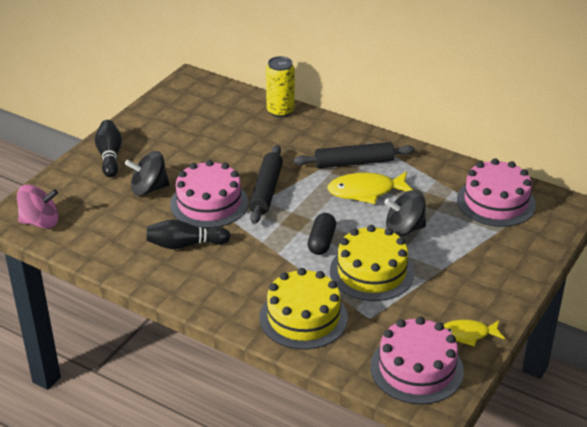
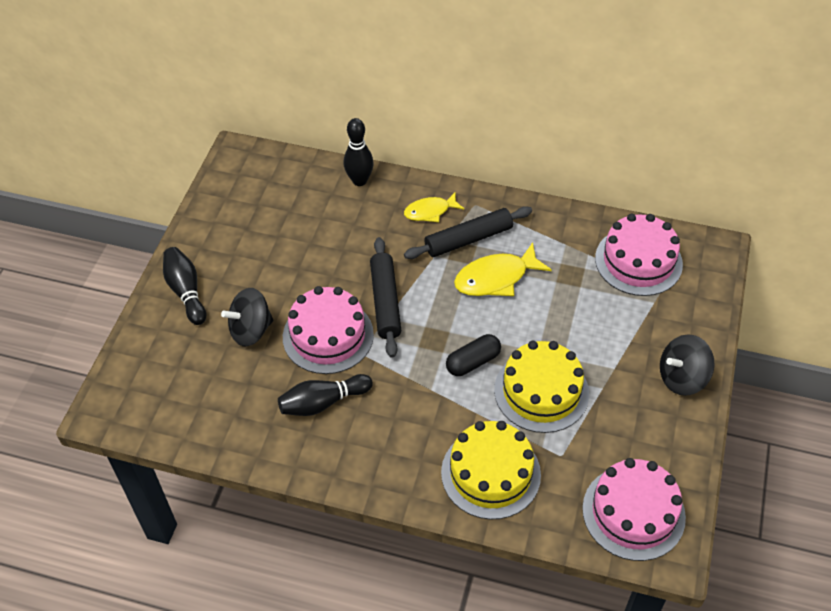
camera: 15 degrees left, 15 degrees up
(40, 222) = (141, 410): pink spinning top -> none
(280, 111) = (359, 181): yellow can -> black bowling pin
(321, 242) = (473, 362): black capsule -> black capsule turned 60 degrees clockwise
(404, 229) = (555, 322): black spinning top -> black spinning top (682, 378)
(467, 334) = (670, 452): yellow fish -> yellow fish (430, 211)

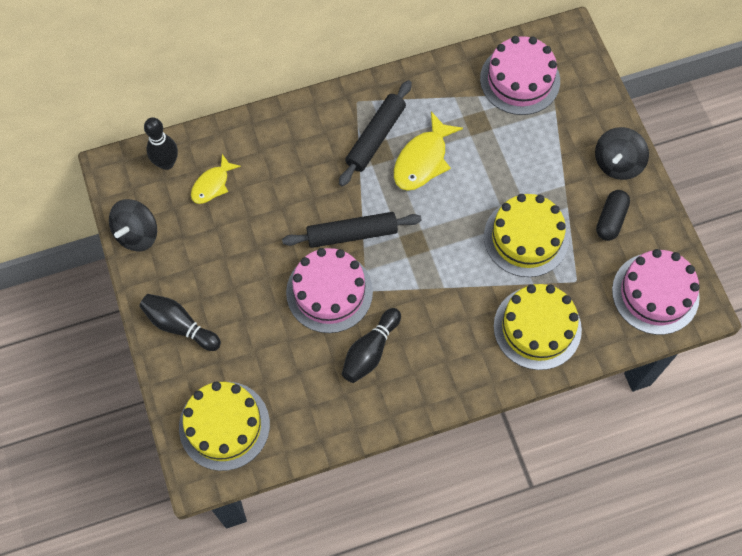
camera: 35 degrees left, 15 degrees up
(153, 387) = (224, 425): none -> yellow cake
(251, 330) = (263, 326): black spinning top -> black spinning top (137, 234)
(359, 181) = (244, 134): black bowling pin -> black bowling pin (166, 163)
(385, 302) = (352, 234): black rolling pin -> black rolling pin turned 60 degrees counterclockwise
(430, 211) = (325, 129): yellow fish -> yellow fish (212, 185)
(473, 362) = (458, 244): black capsule -> black capsule (610, 220)

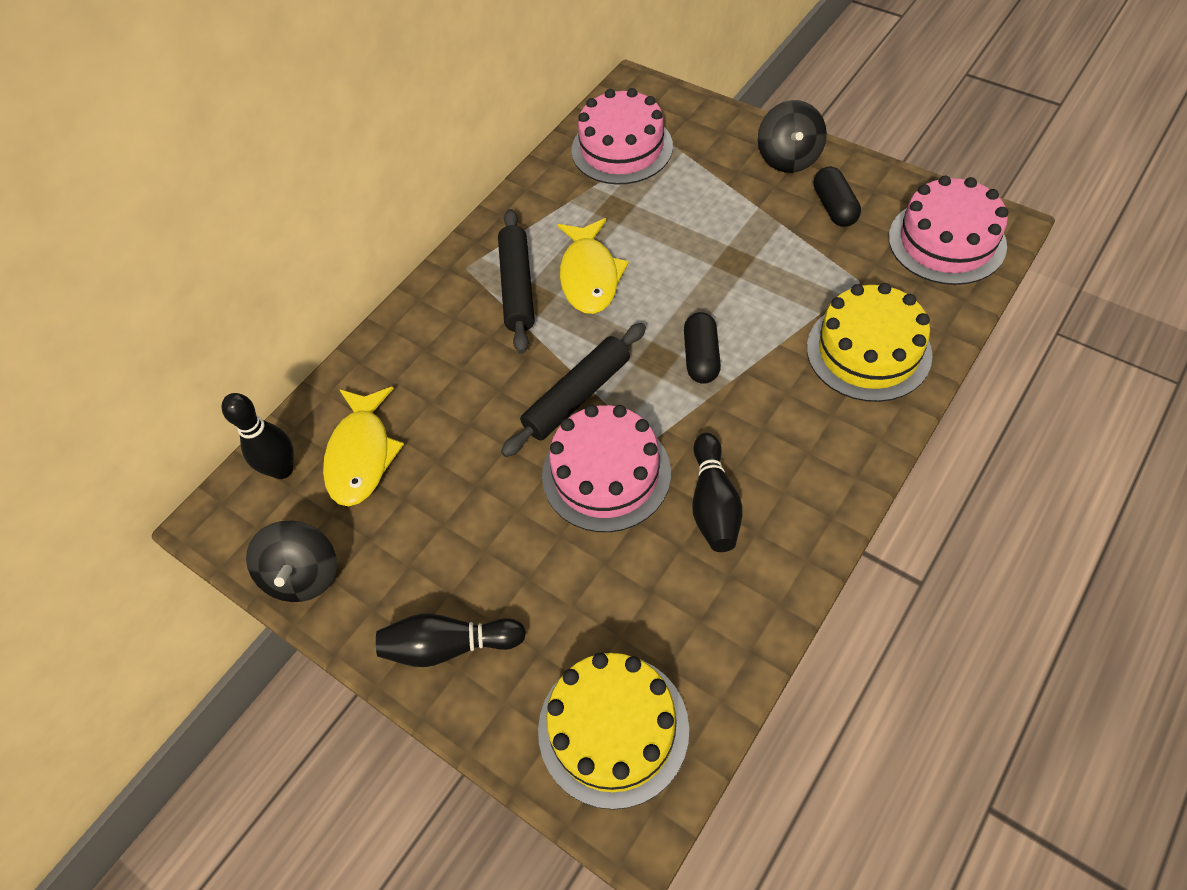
camera: 30 degrees left, 10 degrees down
(212, 185) = (361, 455): yellow fish -> yellow fish, size x1.56
(440, 261) = (701, 357): none -> black capsule
(526, 237) = (768, 276): yellow cake -> none

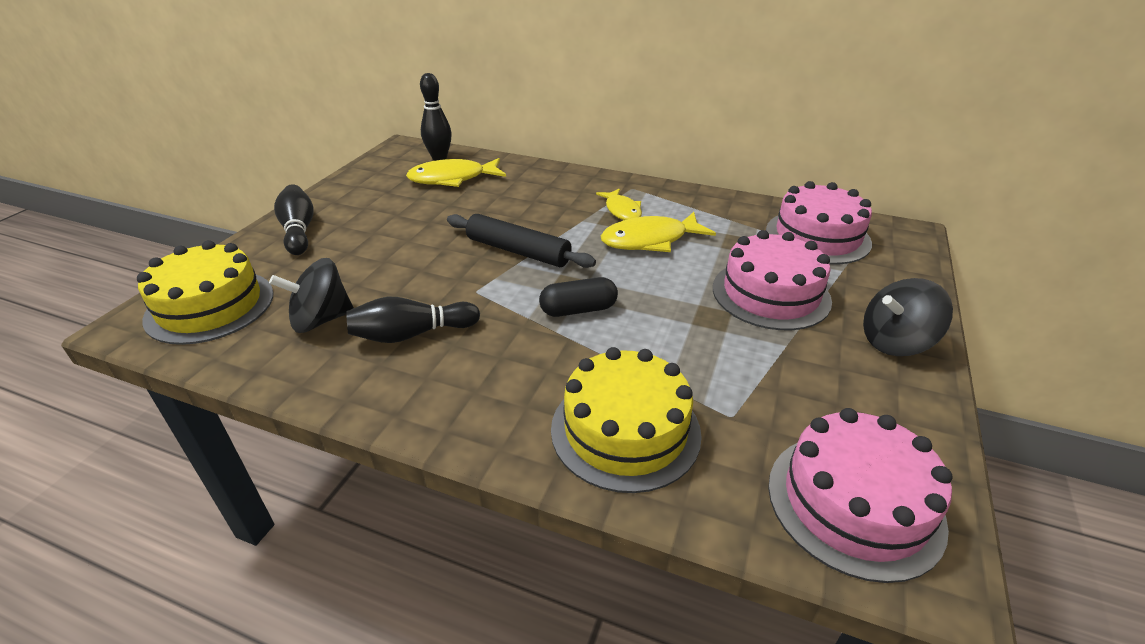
camera: 70 degrees right, 20 degrees down
(304, 575) = (361, 177): black spinning top -> black spinning top (321, 320)
(517, 287) = (622, 211): black rolling pin -> yellow fish
(606, 474) = (442, 274): pink cake -> pink cake (770, 294)
(834, 207) = (841, 385): black capsule -> none

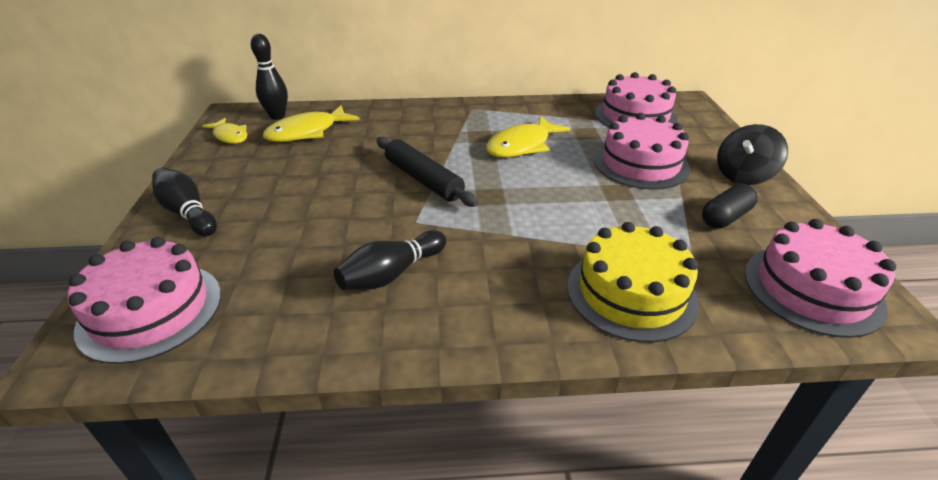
camera: 25 degrees left, 0 degrees up
(210, 306) = (151, 311): yellow cake -> pink cake
(321, 320) = (289, 288): black spinning top -> none
(518, 251) = (423, 179): black rolling pin -> black rolling pin turned 45 degrees clockwise
(578, 310) = (515, 213): black capsule -> black capsule (725, 217)
(622, 211) = (480, 128): yellow fish -> yellow fish (230, 136)

